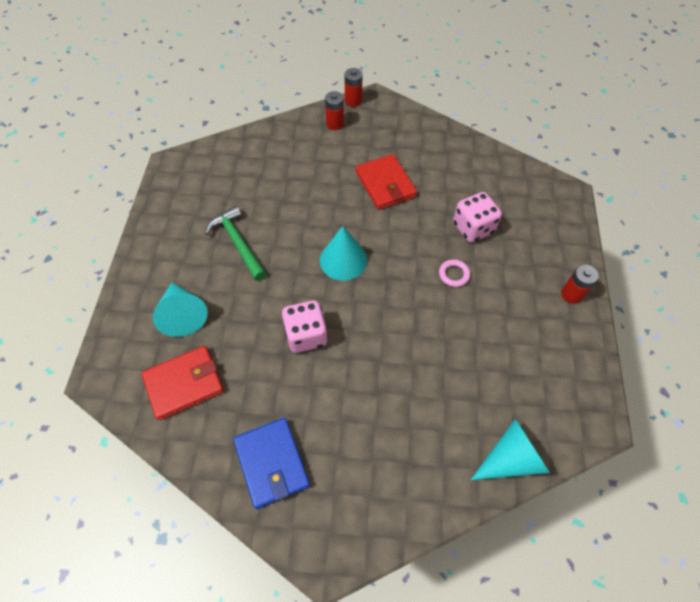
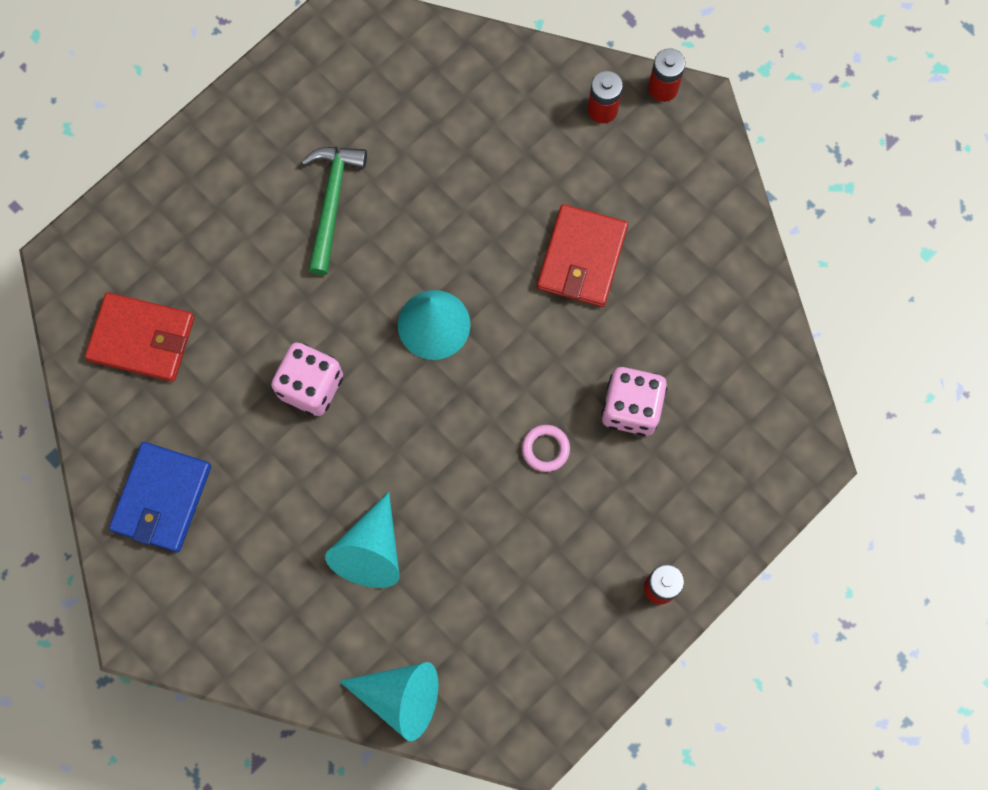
camera: 40 degrees right, 15 degrees up
(183, 315) = (200, 252): turquoise cone -> turquoise cone (371, 551)

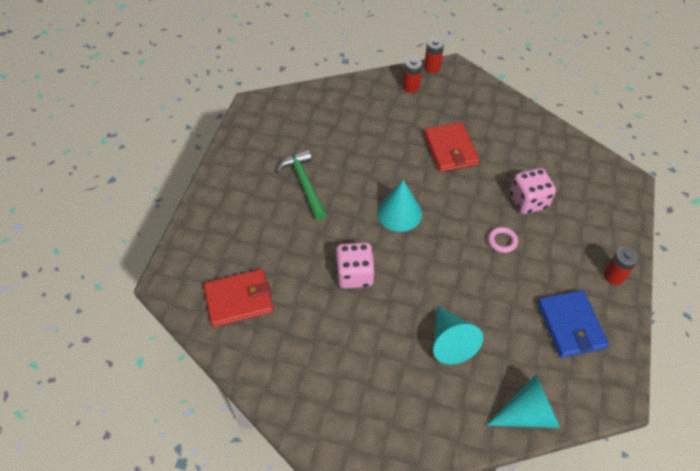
camera: 30 degrees left, 20 degrees down
(162, 498) = (307, 380): blue wallet -> blue wallet (570, 325)

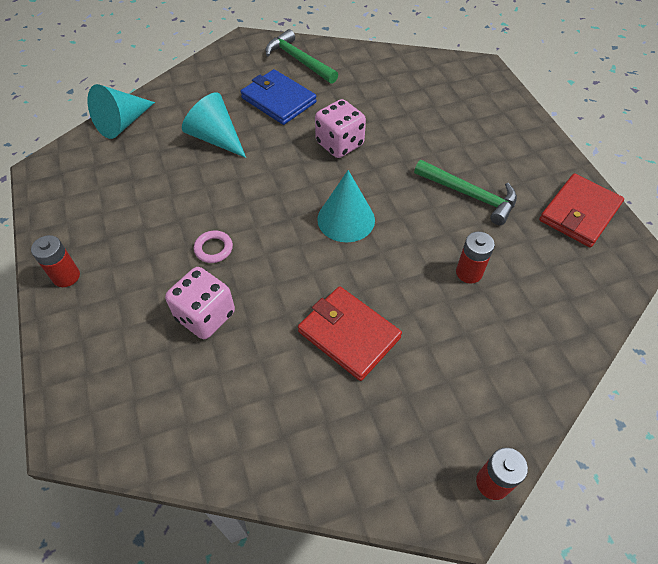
camera: 145 degrees right, 0 degrees up
(239, 299) = (414, 83): red wallet -> red wallet (579, 213)
(312, 397) = (299, 60): none -> green hammer
(411, 87) = (486, 413): red battery -> red battery (469, 272)
(570, 325) = (104, 203): blue wallet -> blue wallet (278, 100)

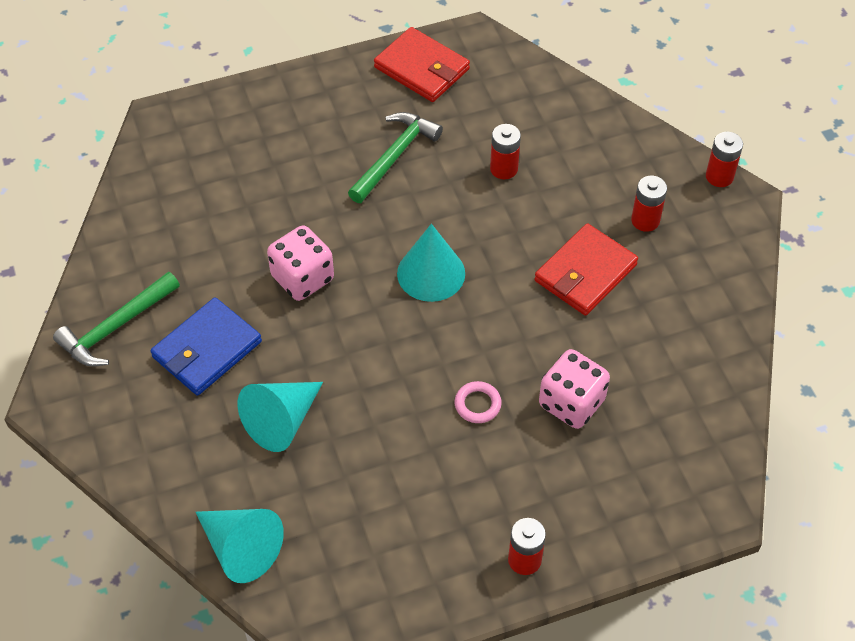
camera: 90 degrees left, 0 degrees up
(418, 394) = (645, 220): none -> red battery

